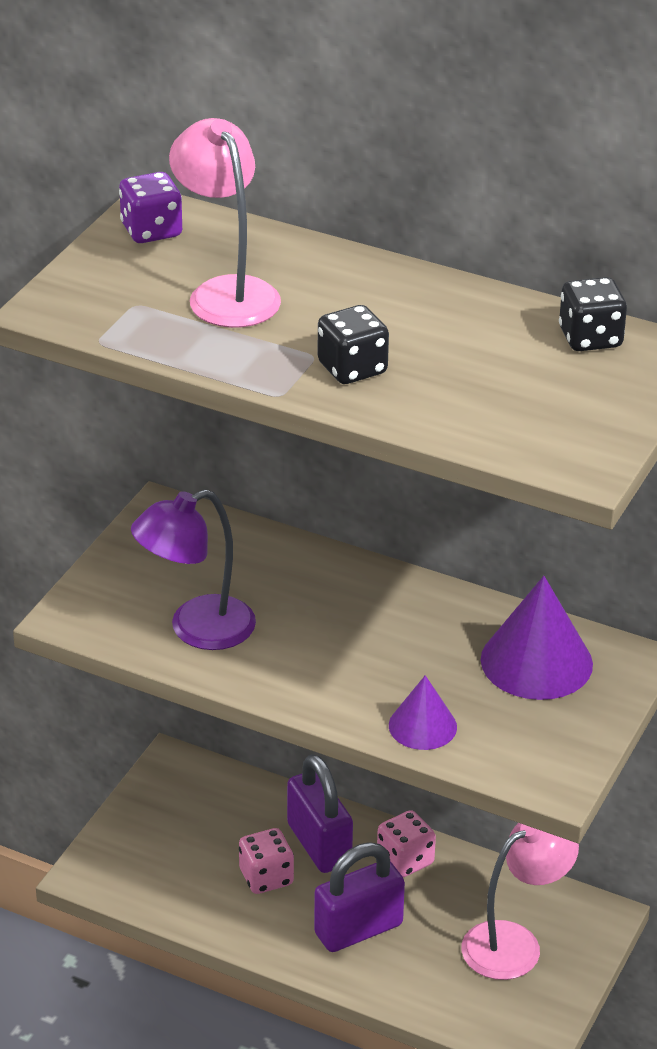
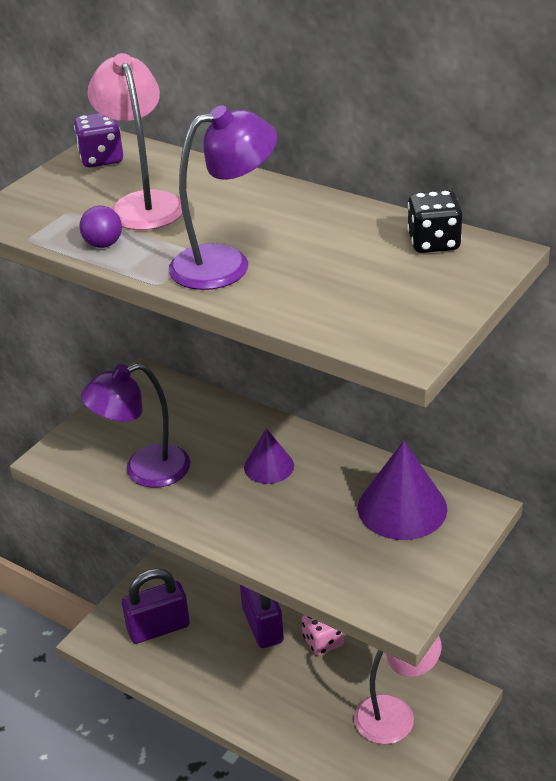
camera: 10 degrees right, 0 degrees up
(195, 347) = (103, 244): none -> purple ball
(266, 877) = (220, 649): pink dice -> none
(352, 368) = (226, 263): black dice -> purple lamp
(358, 929) = (280, 695): purple padlock -> purple padlock (158, 628)
(422, 726) = (301, 558): purple cone -> purple cone (269, 466)

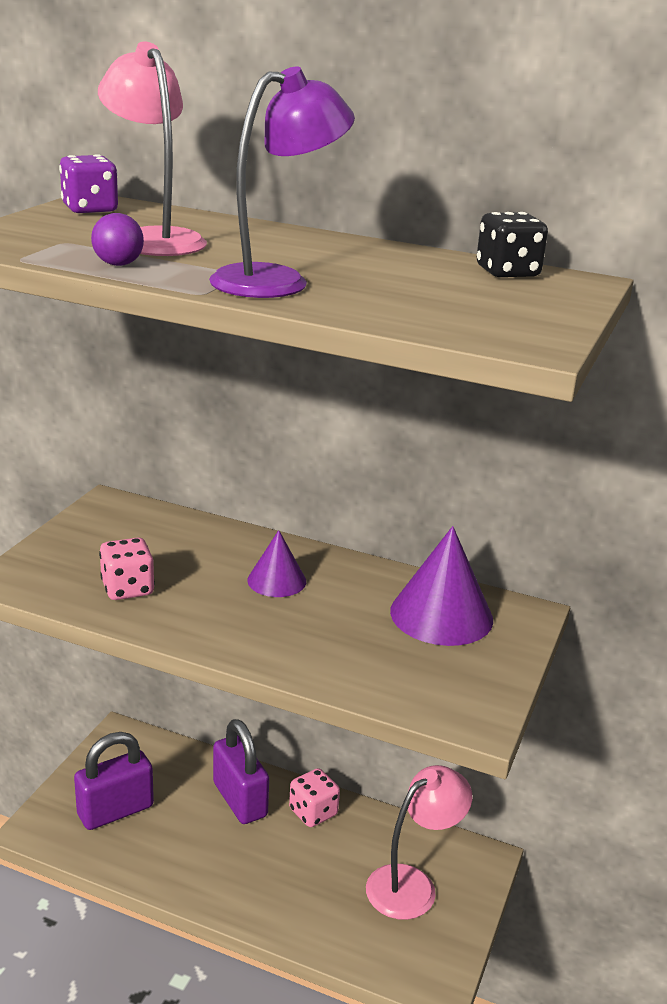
camera: 15 degrees left, 10 degrees down
(144, 470) = (127, 589): purple lamp -> pink dice

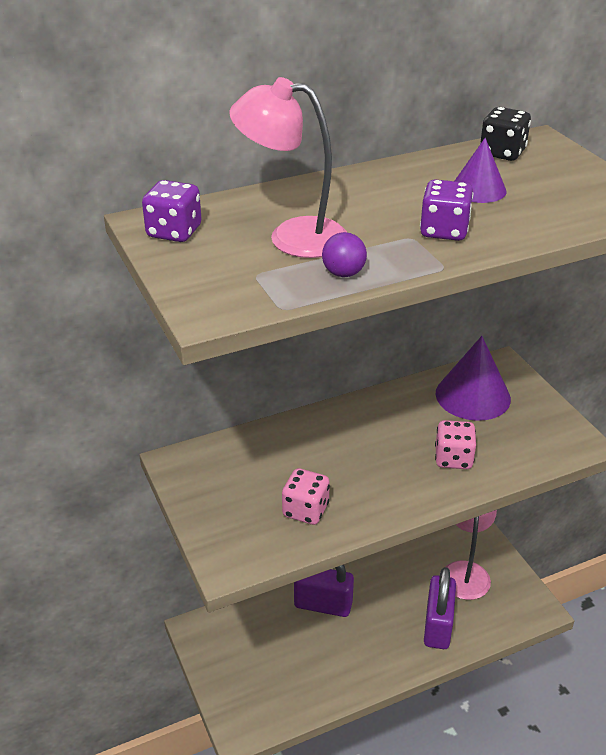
camera: 45 degrees left, 10 degrees up
(115, 811) = (268, 675): purple padlock -> purple padlock (437, 626)
(276, 580) = (367, 438): purple cone -> purple cone (478, 189)
(277, 281) = (444, 231): purple lamp -> purple dice
(313, 812) = (368, 576): pink dice -> pink dice (453, 458)

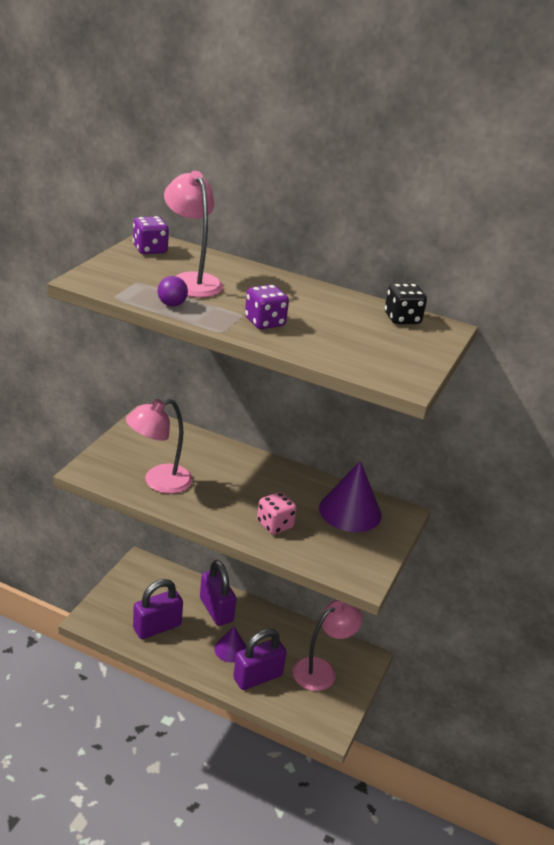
camera: 45 degrees right, 5 degrees down
(305, 510) = (159, 482): pink dice -> pink lamp
(305, 671) = (157, 627): none -> purple padlock
(478, 189) = (336, 321): purple cone -> purple cone (231, 649)

